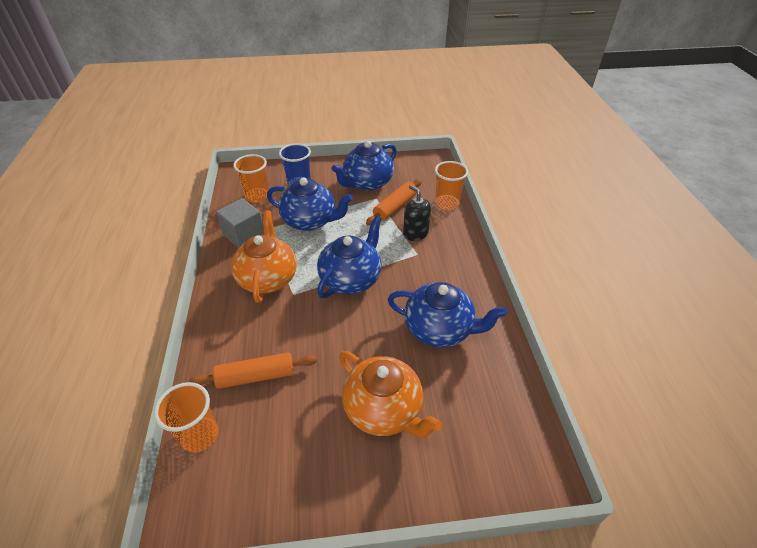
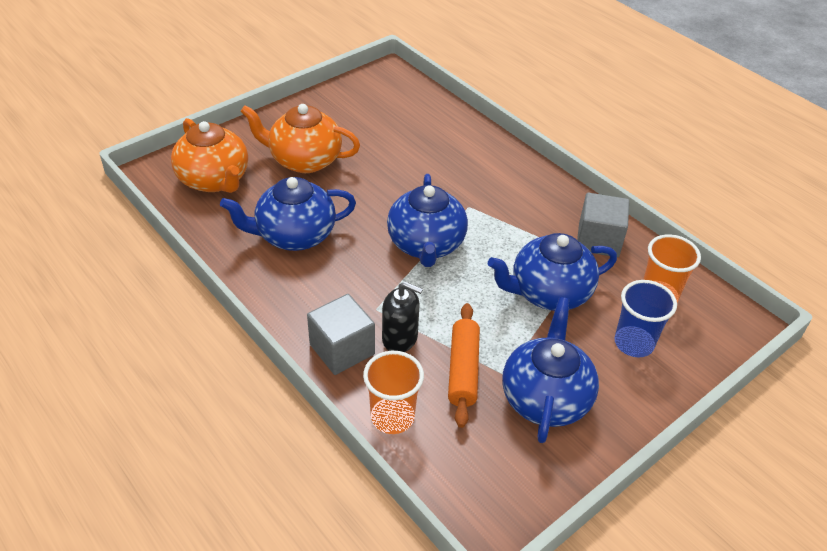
camera: 145 degrees right, 0 degrees up
(200, 435) = (426, 100): orange cup -> none
(256, 376) = (427, 140): orange rolling pin -> none
(268, 278) = (511, 209): orange teapot -> orange teapot (214, 180)
(453, 241) = (342, 349): none -> grey cube

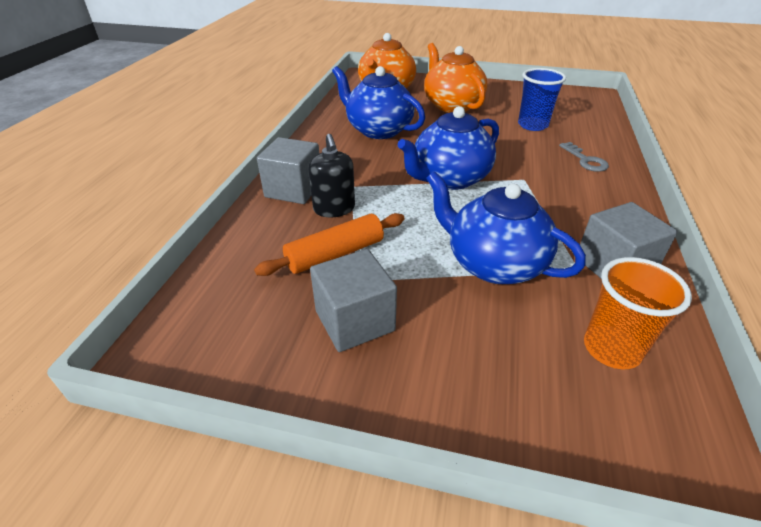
camera: 55 degrees right, 5 degrees down
(392, 417) = (246, 240): orange cup -> none
(478, 157) = (585, 160): none -> grey key
(545, 398) = (354, 321): blue teapot -> grey cube
(633, 343) = (511, 358): blue cup -> blue cup (532, 125)

